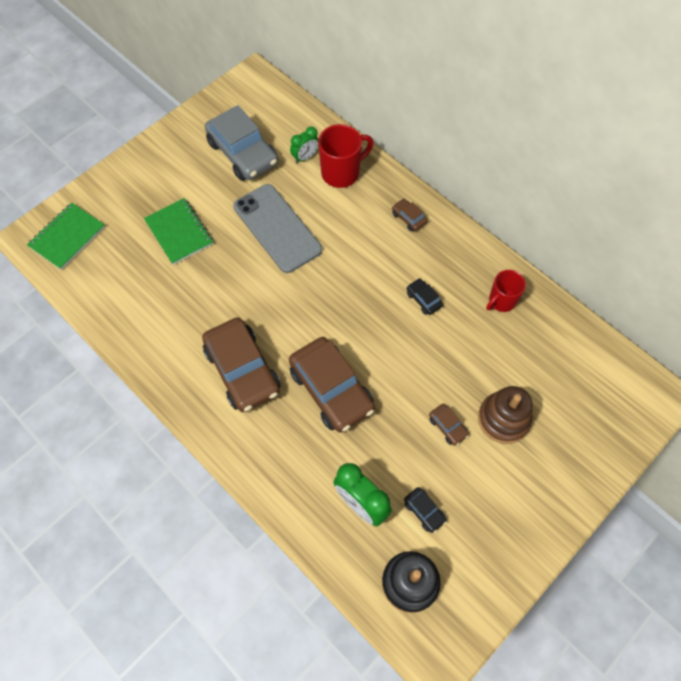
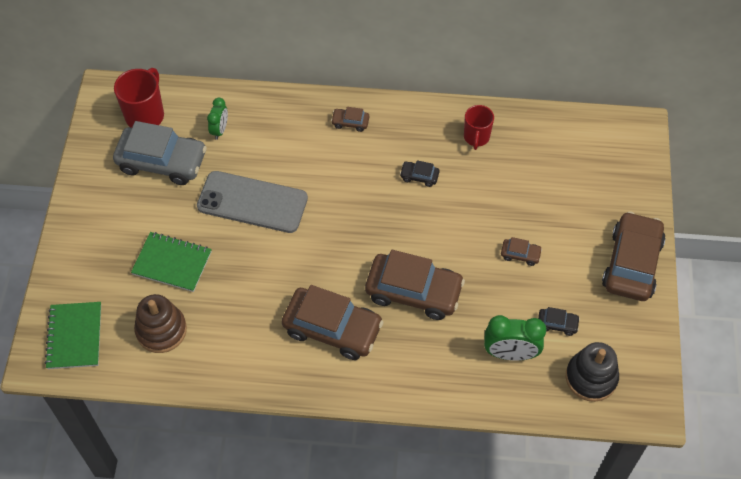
camera: 40 degrees left, 5 degrees down
(341, 173) = (262, 122): red mug -> red mug (145, 115)
(503, 419) = (553, 220): brown stacking toy -> brown stacking toy (161, 330)
(540, 511) = (631, 263): none -> brown car

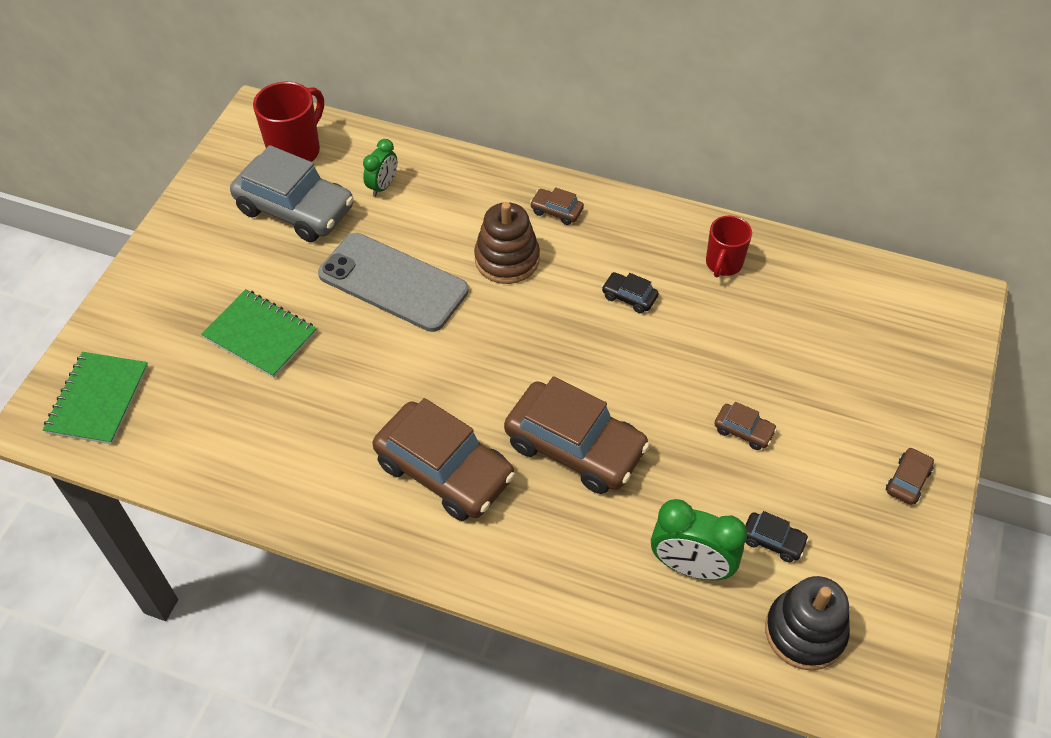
camera: 15 degrees right, 5 degrees down
(161, 330) = (213, 418): brown stacking toy -> brown stacking toy (507, 259)
(631, 263) = (907, 480): brown car -> brown car, size x0.43

